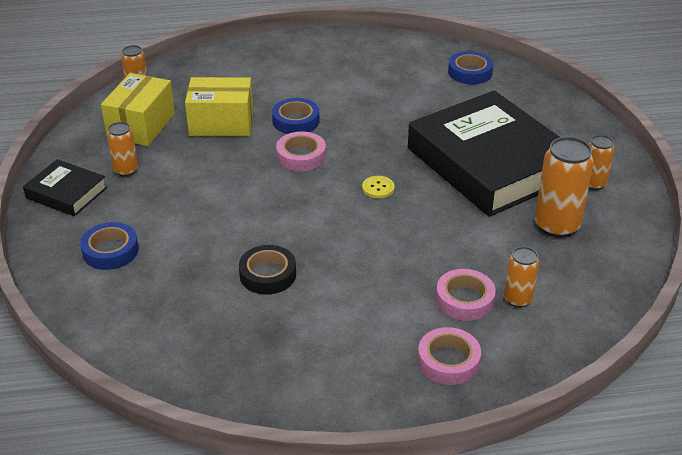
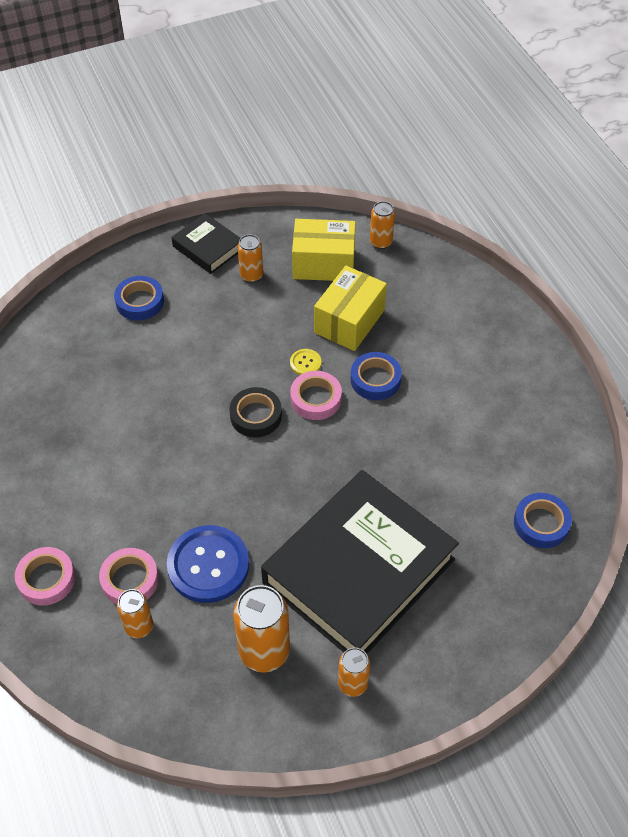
camera: 75 degrees right, 15 degrees up
(66, 193) = (208, 248): black book -> black book turned 60 degrees counterclockwise
(221, 123) = (349, 321): yellow box -> yellow box turned 45 degrees clockwise
(268, 274) = (133, 418): black tape -> black tape (256, 416)
(378, 188) = (282, 475): yellow button -> yellow button (305, 363)
(461, 246) = (208, 565): none -> blue button

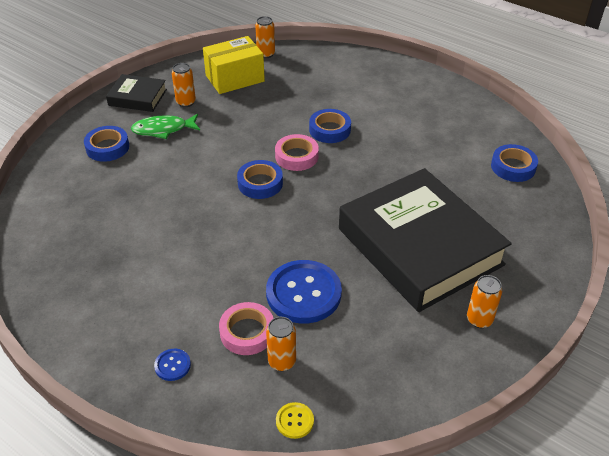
camera: 30 degrees left, 10 degrees down
(46, 579) = (172, 365): pink tape -> blue button
(206, 302) = (163, 129): none -> green fish
(256, 416) = (260, 183): black tape -> blue tape
(264, 651) = (396, 330): orange can -> none
(305, 363) = (270, 138): yellow button -> yellow button (294, 421)
(349, 321) = (282, 104): yellow box -> none
(358, 571) = (419, 246): black book -> black book turned 45 degrees counterclockwise

